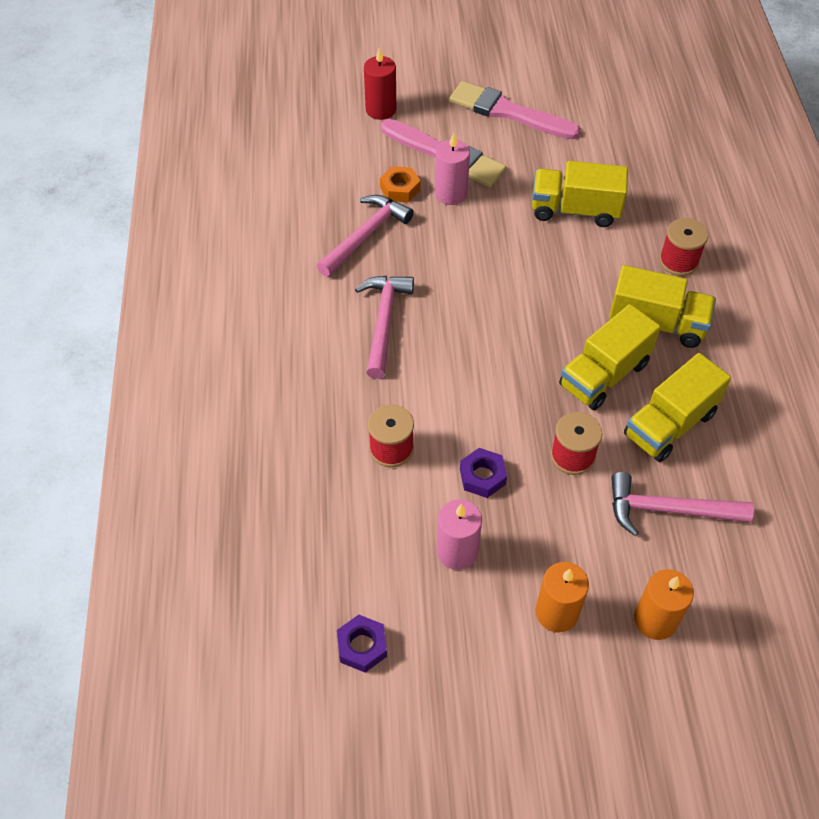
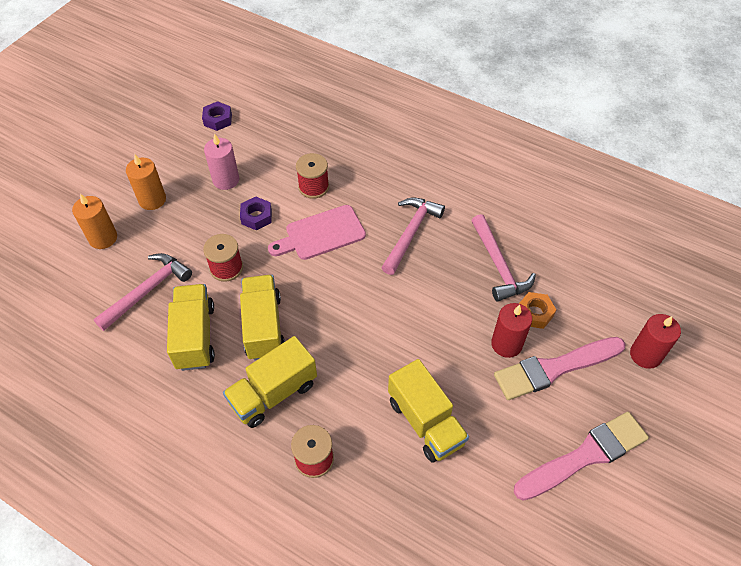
camera: 125 degrees right, 0 degrees up
(383, 322) = (410, 233): pink hammer -> pink hammer turned 105 degrees counterclockwise
(450, 193) = (506, 344): pink candle -> red candle
(452, 398) = (321, 234): none -> pink cutting board
(575, 210) = (425, 422): yellow truck -> yellow truck turned 105 degrees clockwise

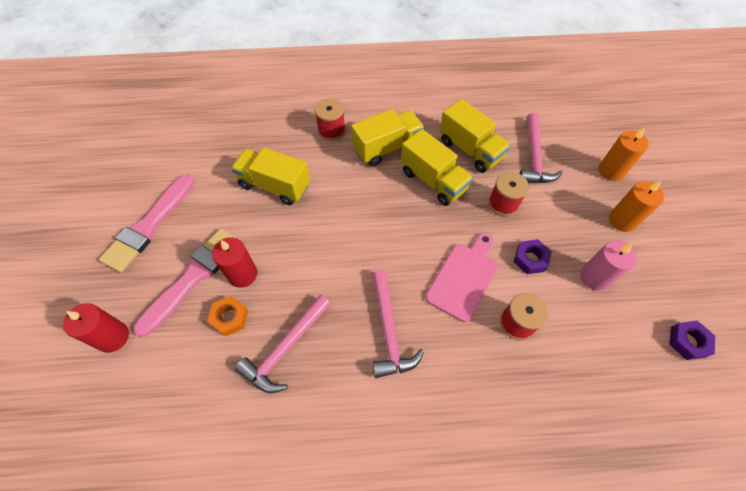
camera: 145 degrees right, 5 degrees up
(273, 393) = (387, 148): yellow truck -> yellow truck turned 45 degrees clockwise
(498, 265) = (286, 348): pink hammer -> pink hammer turned 90 degrees counterclockwise

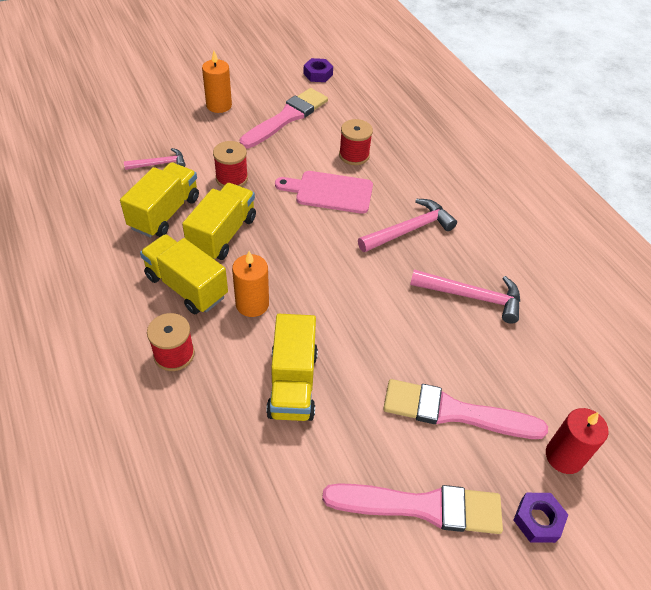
camera: 115 degrees left, 10 degrees down
(230, 317) = (474, 354): orange nut -> none
(242, 274) = (424, 364): red candle -> none
(530, 259) = (288, 154): purple nut -> purple nut (538, 520)
(534, 157) = (159, 164): pink hammer -> pink hammer, size x0.62
(594, 277) = (287, 118): pink candle -> pink brush
(611, 171) = (160, 113): orange candle -> orange candle (252, 304)

